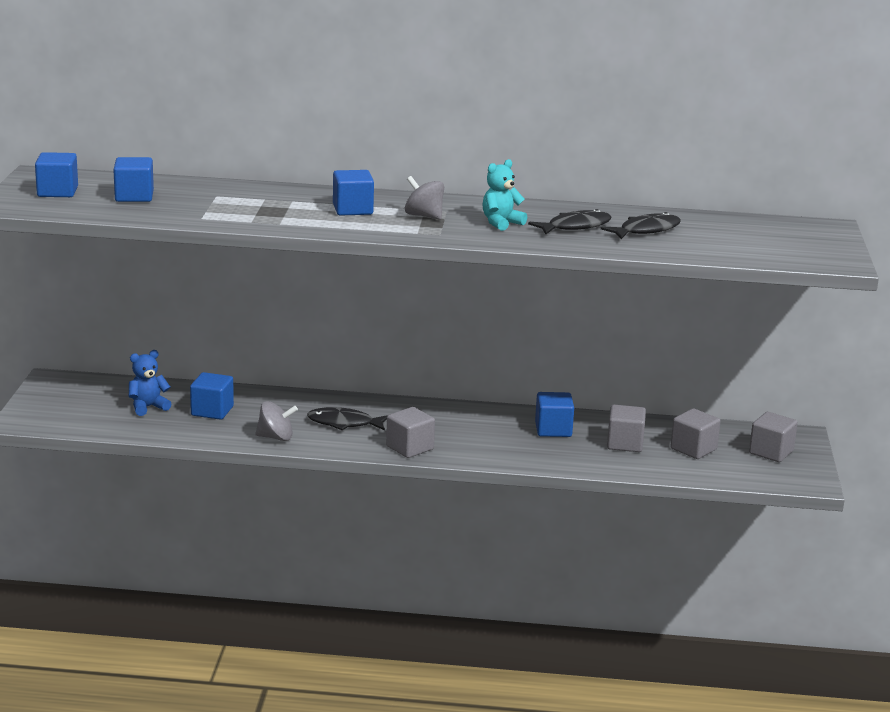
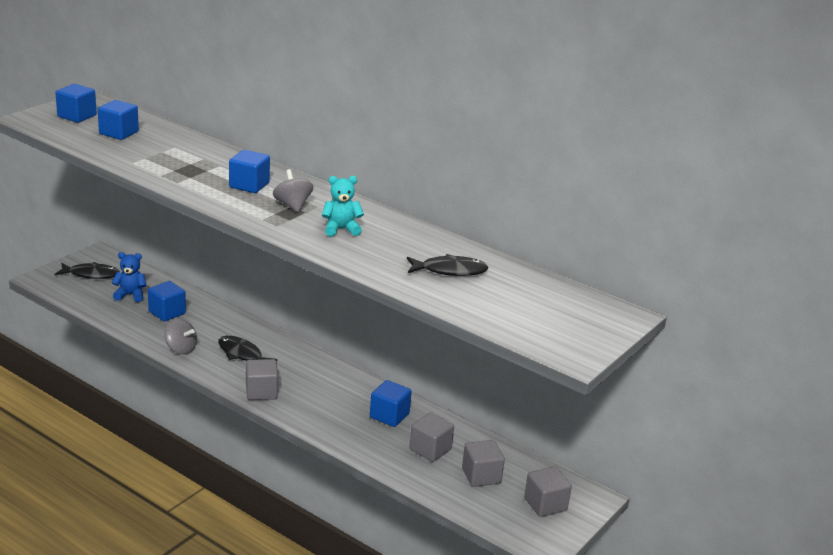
camera: 30 degrees right, 5 degrees up
(575, 227) = (395, 250): black fish -> black fish (91, 274)

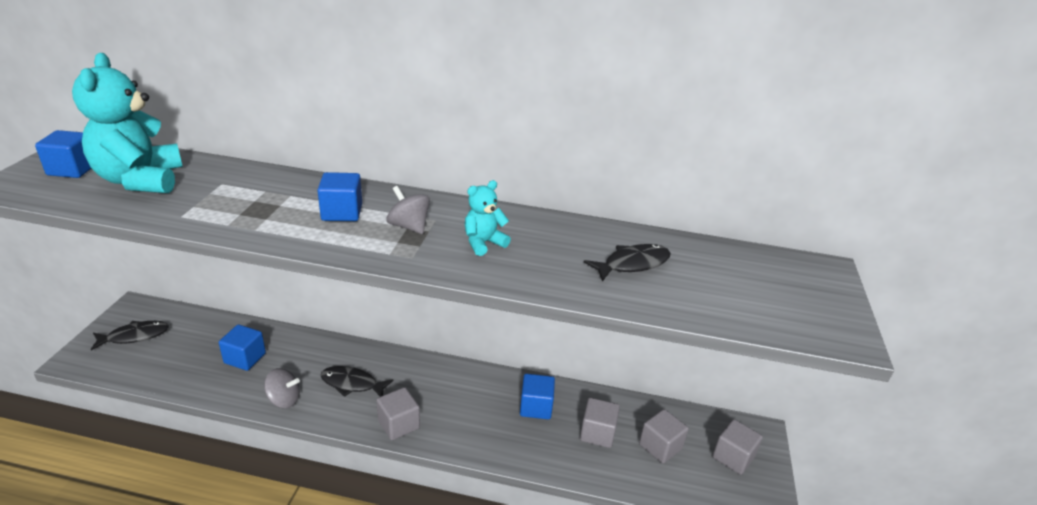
camera: 25 degrees left, 5 degrees up
(119, 133) = (140, 180): blue cube -> turquoise teddy bear
(130, 295) = (193, 349): blue teddy bear -> none

